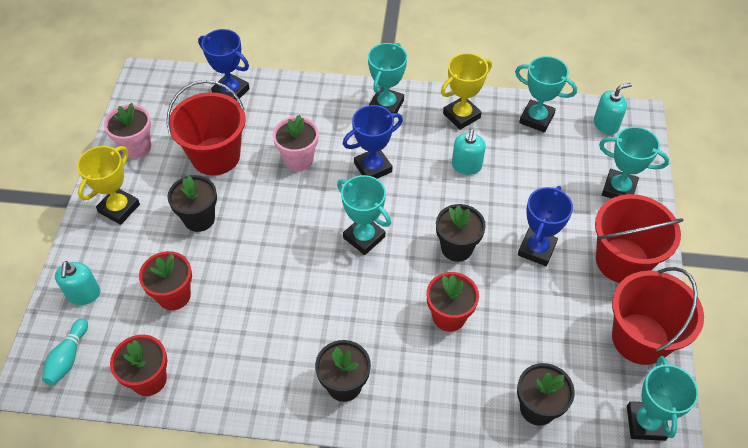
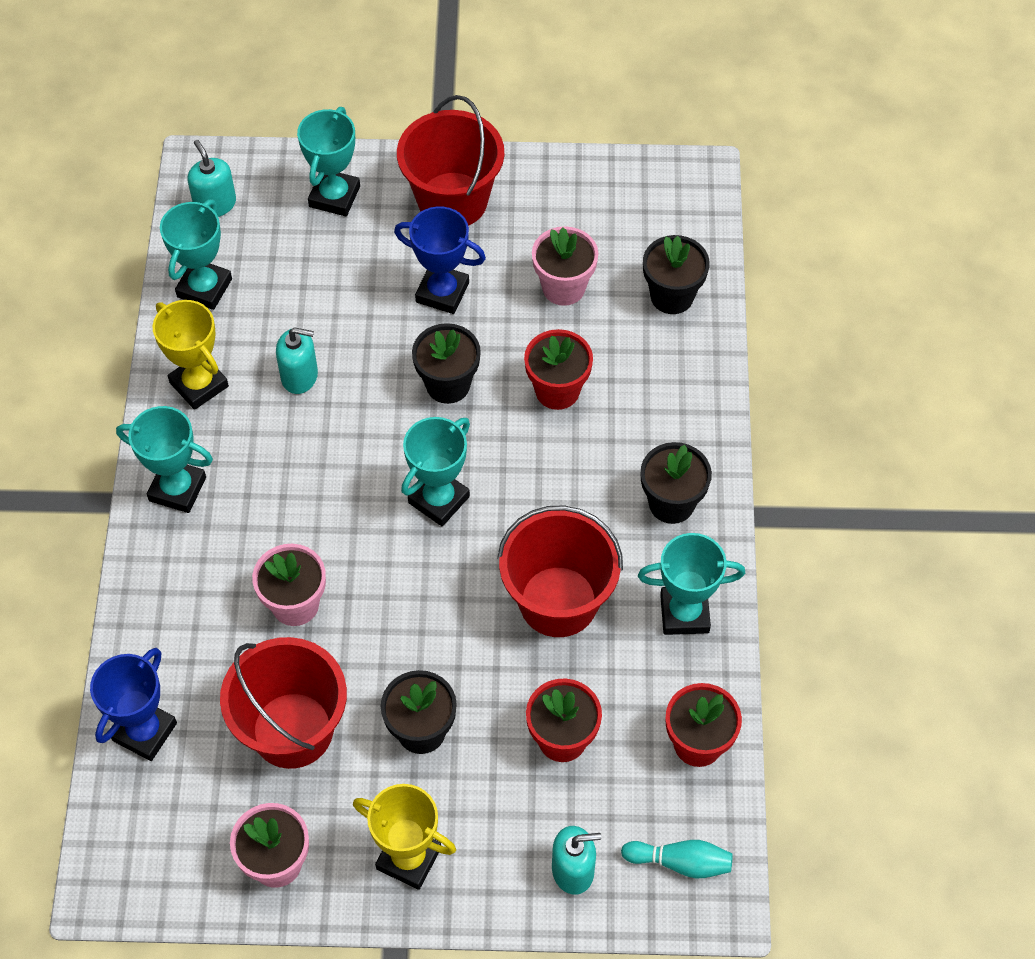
camera: 95 degrees left, 5 degrees up
(373, 168) = (308, 498): blue trophy -> none
(543, 329) = (563, 287): none -> pink flower pot
(640, 338) = (565, 190): red bucket -> red bucket (558, 601)
(646, 423) = (674, 193): turquoise trophy -> turquoise trophy (684, 613)

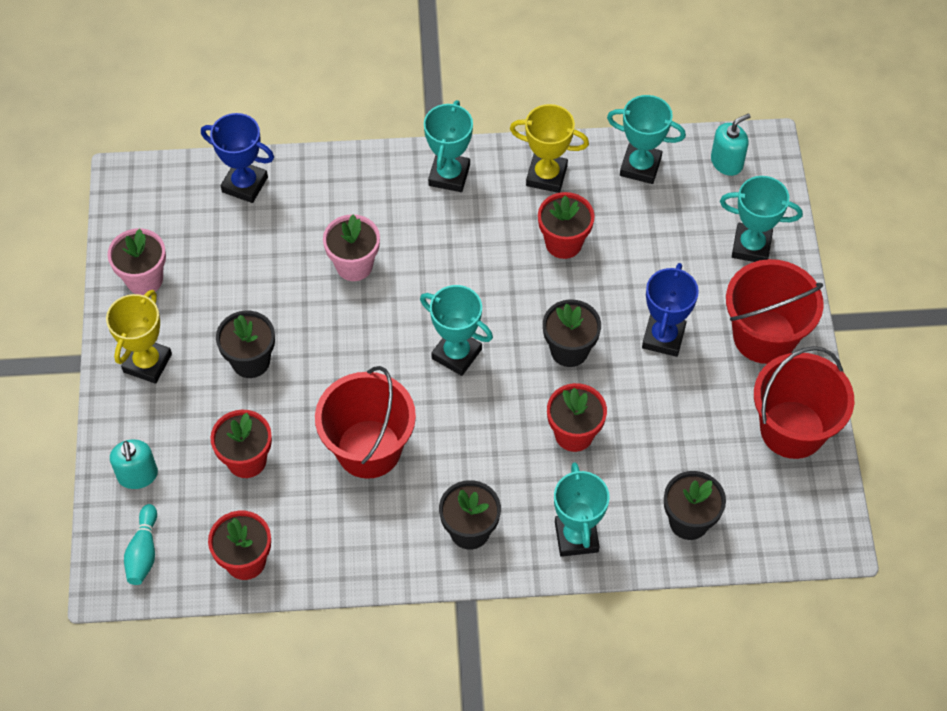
camera: 85 degrees right, 0 degrees up
(199, 384) = (546, 176): yellow trophy -> yellow trophy turned 60 degrees clockwise
(292, 730) = (249, 276): red bucket -> red bucket (792, 429)
(299, 376) = (563, 243): turquoise soap dispenser -> red flower pot
(563, 287) = (684, 431): pink flower pot -> none
(684, 613) = (364, 546): turquoise trophy -> turquoise trophy (576, 537)

